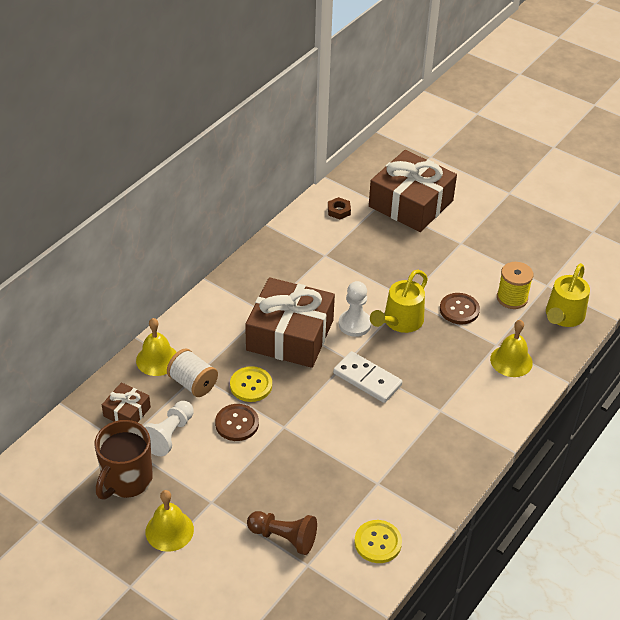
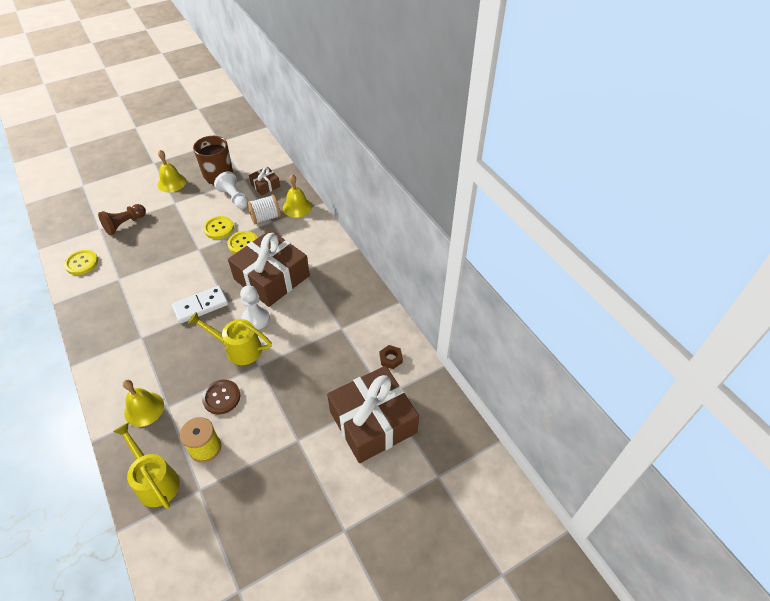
camera: 115 degrees right, 5 degrees up
(237, 423) = (219, 228): brown button -> yellow button
(399, 322) = (238, 348): yellow watering can -> yellow watering can turned 45 degrees counterclockwise

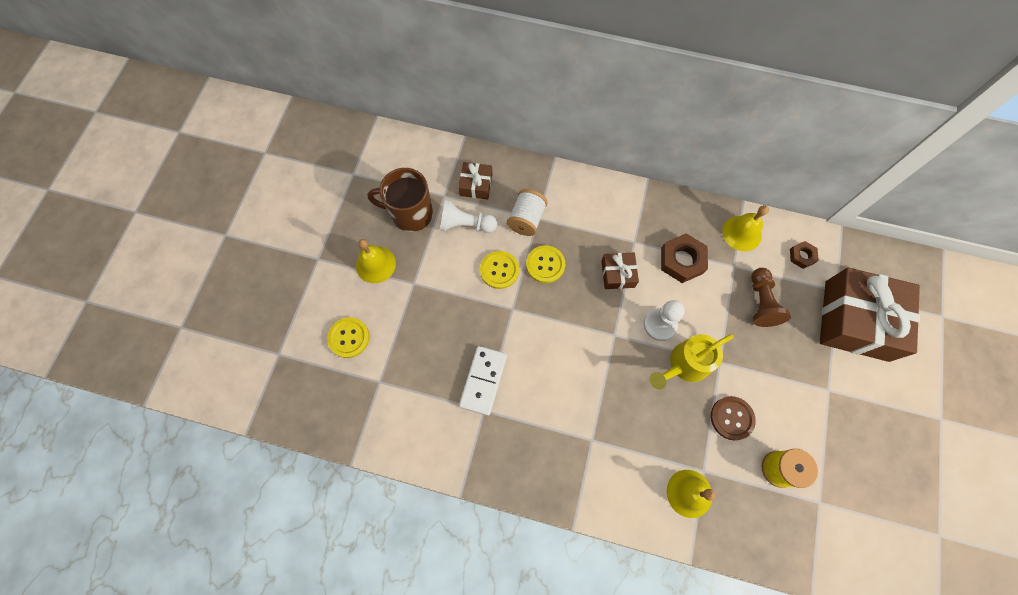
camera: 45 degrees left, 20 degrees up
(81, 263) = (421, 432): yellow button -> yellow button (349, 338)
(124, 224) = (399, 353): brown pawn -> brown pawn (760, 302)
(155, 480) = (781, 533): yellow watering can -> none
(200, 306) = (598, 360): white domino -> white domino (483, 381)
(272, 277) = (618, 274): brown gift -> brown gift, size x0.46
(297, 207) = (539, 182): yellow bell -> yellow bell (741, 233)
(315, 300) = (682, 260): none -> brown nut

